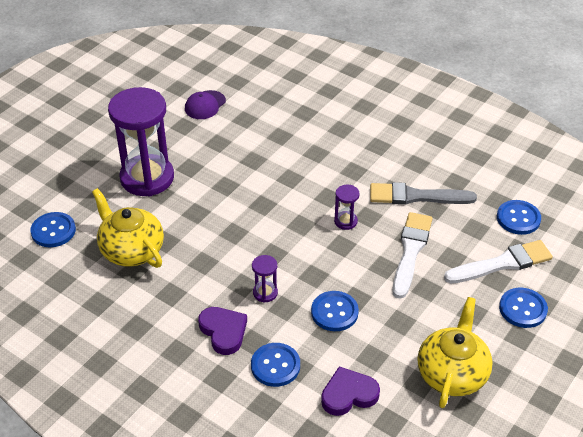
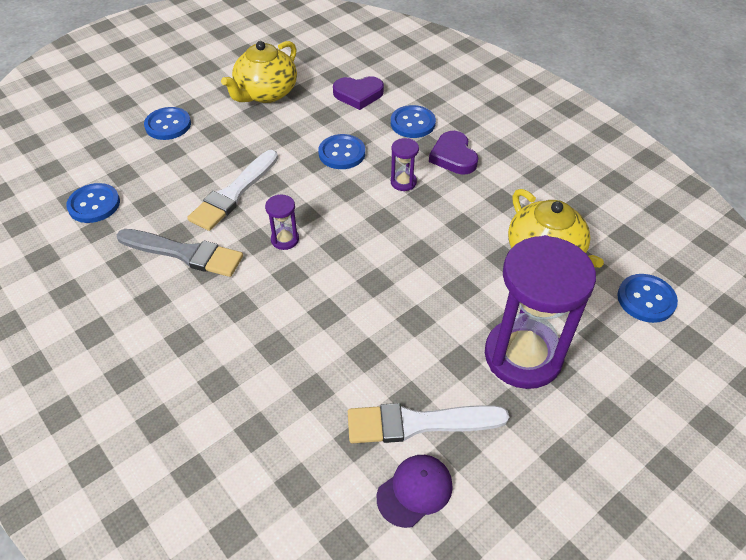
camera: 165 degrees left, 5 degrees up
(502, 263) = (152, 164): white brush -> white brush (418, 423)

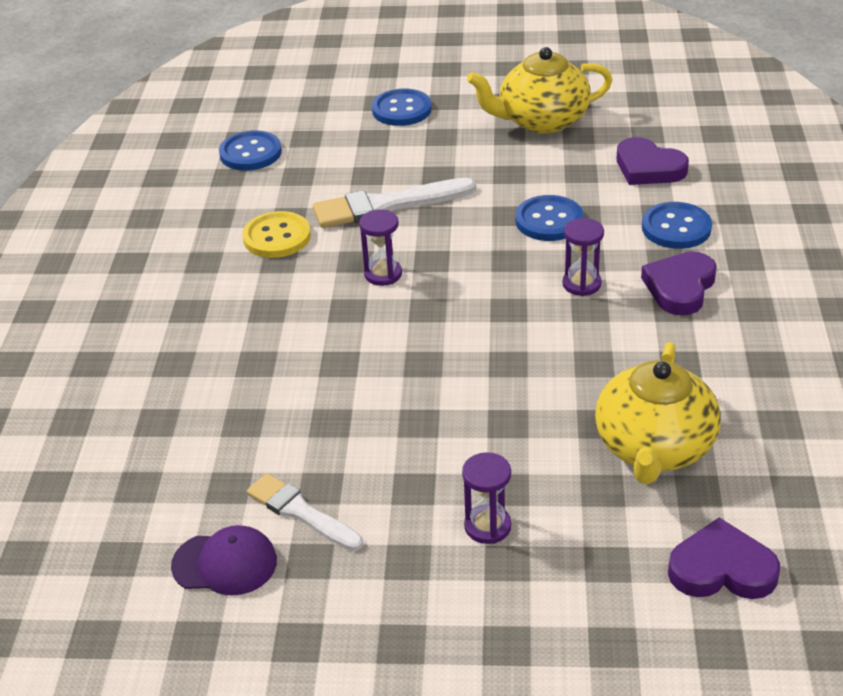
camera: 45 degrees right, 10 degrees down
(185, 253) = (277, 237): grey brush -> yellow button
(418, 423) = (301, 512): white brush -> white brush, size x0.65
(523, 356) = (487, 526): purple hourglass -> purple hourglass, size x0.41
(646, 299) = (721, 569): blue button -> purple heart

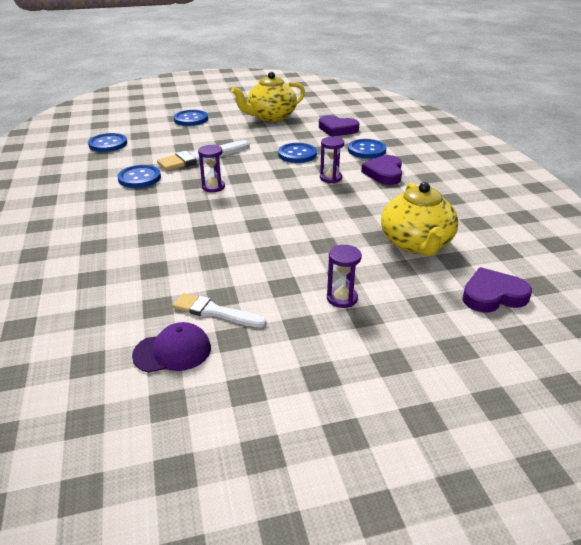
camera: 20 degrees left, 5 degrees down
(277, 237) = (139, 178): yellow button -> blue button

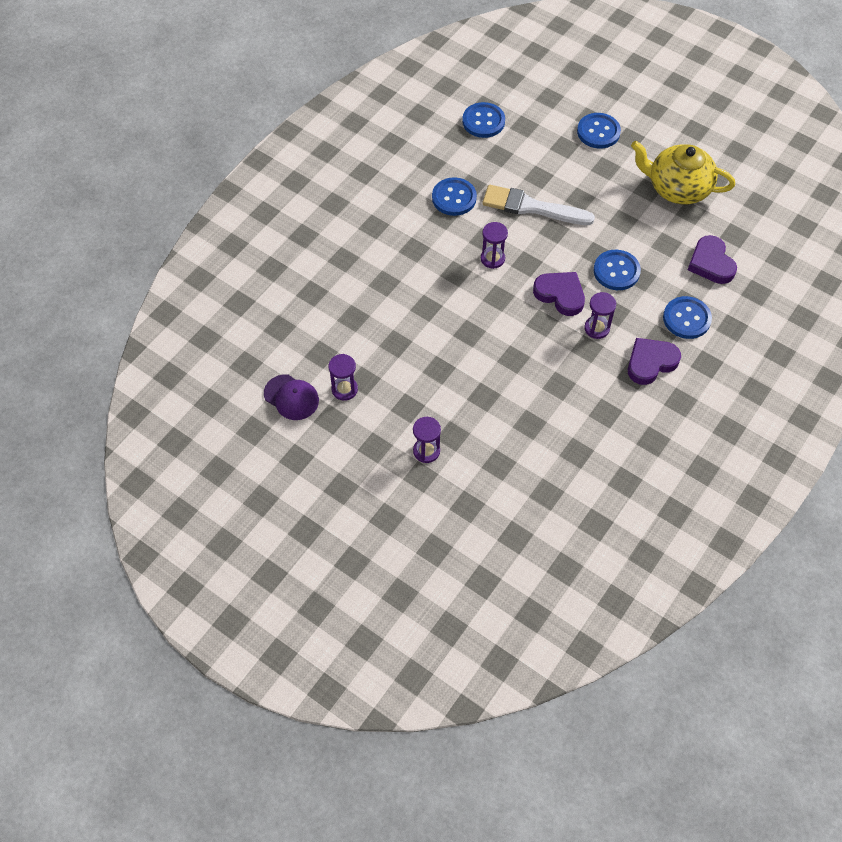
camera: 50 degrees right, 25 degrees up
(215, 312) = (344, 389): white brush -> purple hourglass
(416, 244) = (545, 456): yellow teapot -> none
(493, 295) = (519, 543): purple heart -> purple heart (560, 294)

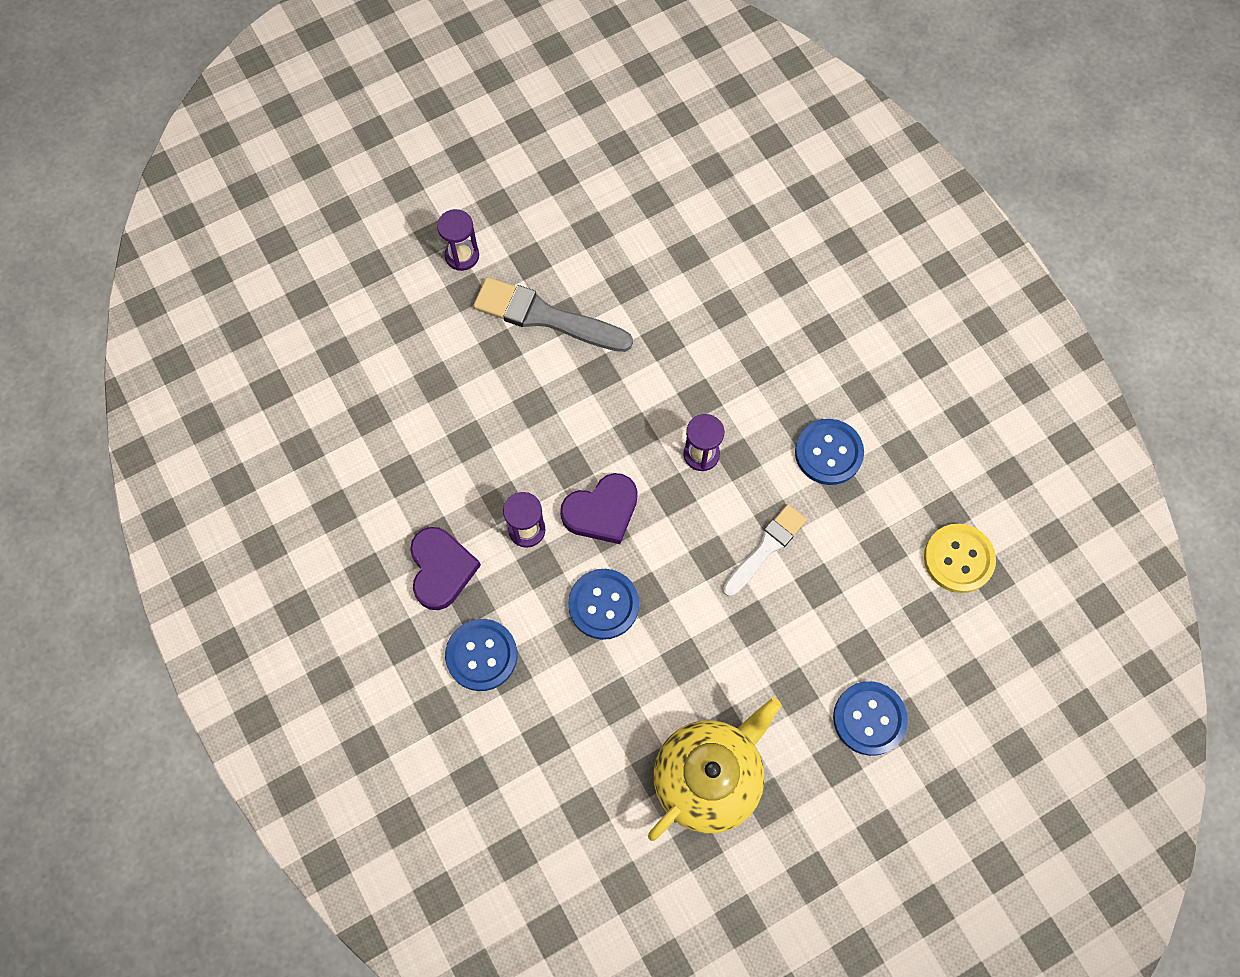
camera: 115 degrees right, 10 degrees up
(291, 397) = (608, 148): purple cap -> none
(344, 389) = (590, 205): purple hourglass -> none
(446, 380) = (545, 317): none -> grey brush
(483, 121) = (958, 559): blue button -> yellow button
(532, 207) = (766, 548): white brush -> white brush, size x0.65
(711, 263) = (553, 745): purple heart -> none

